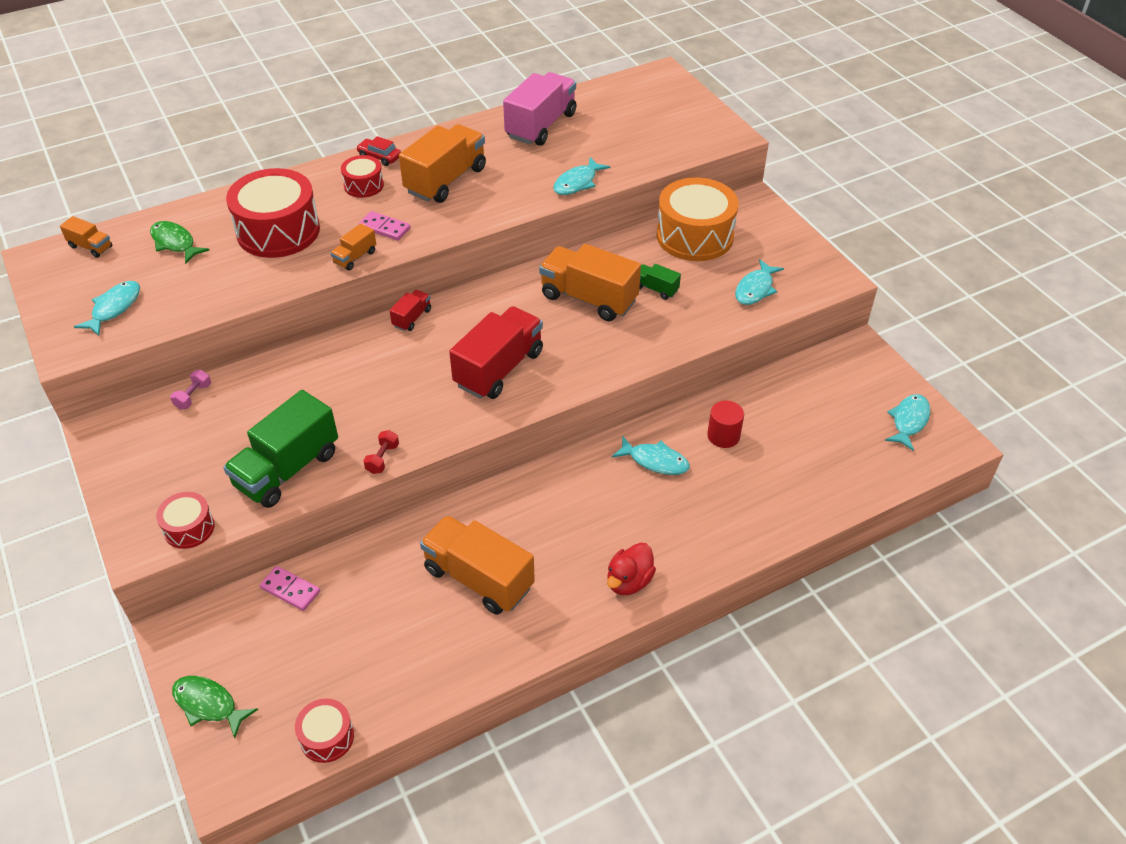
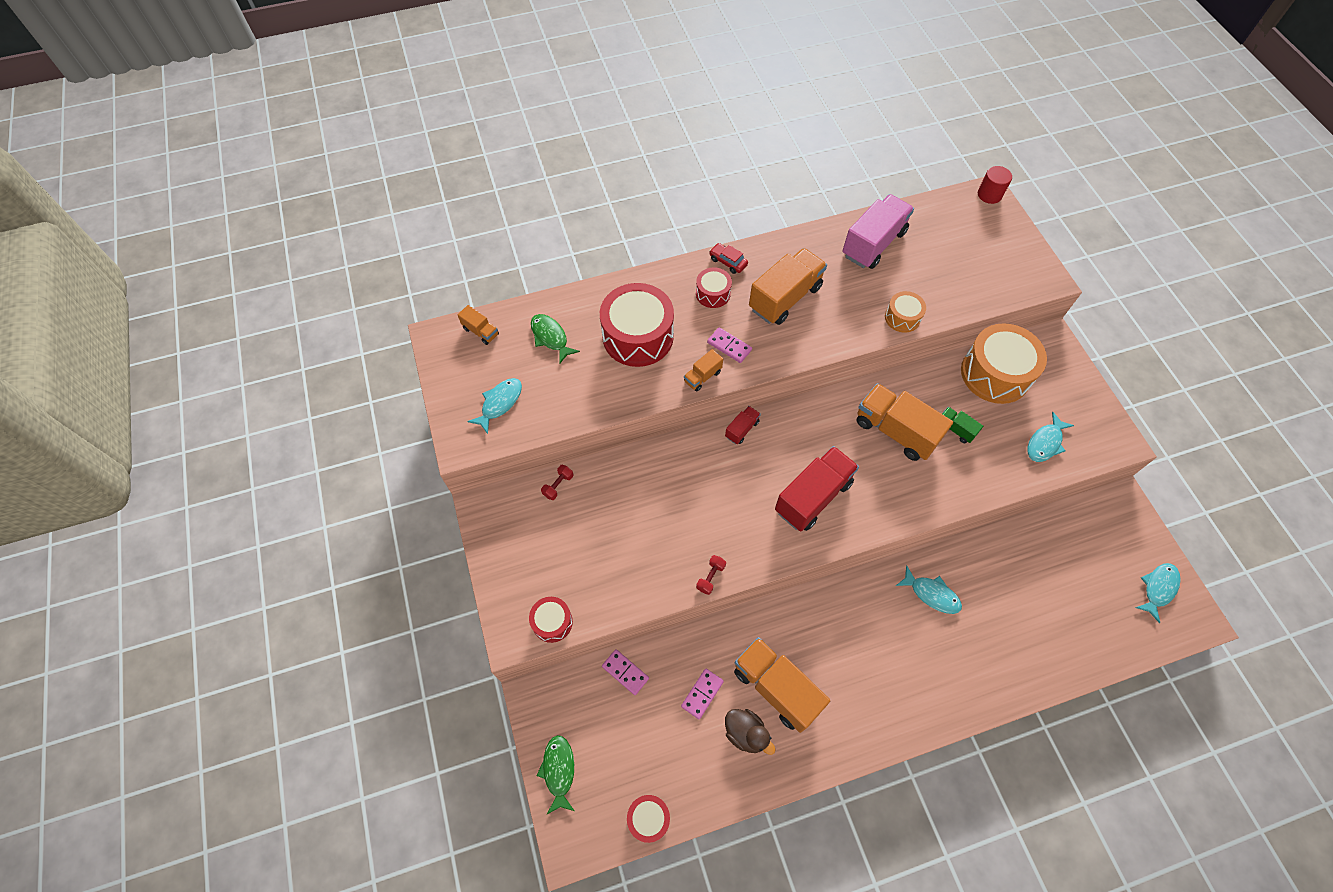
camera: 10 degrees right, 15 degrees up
(193, 396) = (558, 485): pink dumbbell -> red dumbbell
(208, 704) = (558, 771): green fish -> green fish turned 45 degrees clockwise
(287, 469) = (632, 575): green truck -> none
(388, 597) = (702, 694): none -> pink domino
(444, 629) = (746, 733): none -> brown duck
(577, 183) = (902, 317): turquoise fish -> orange drum
(629, 581) = (899, 713): red duck -> none
(723, 436) = (992, 577): red cylinder -> red cylinder (989, 194)

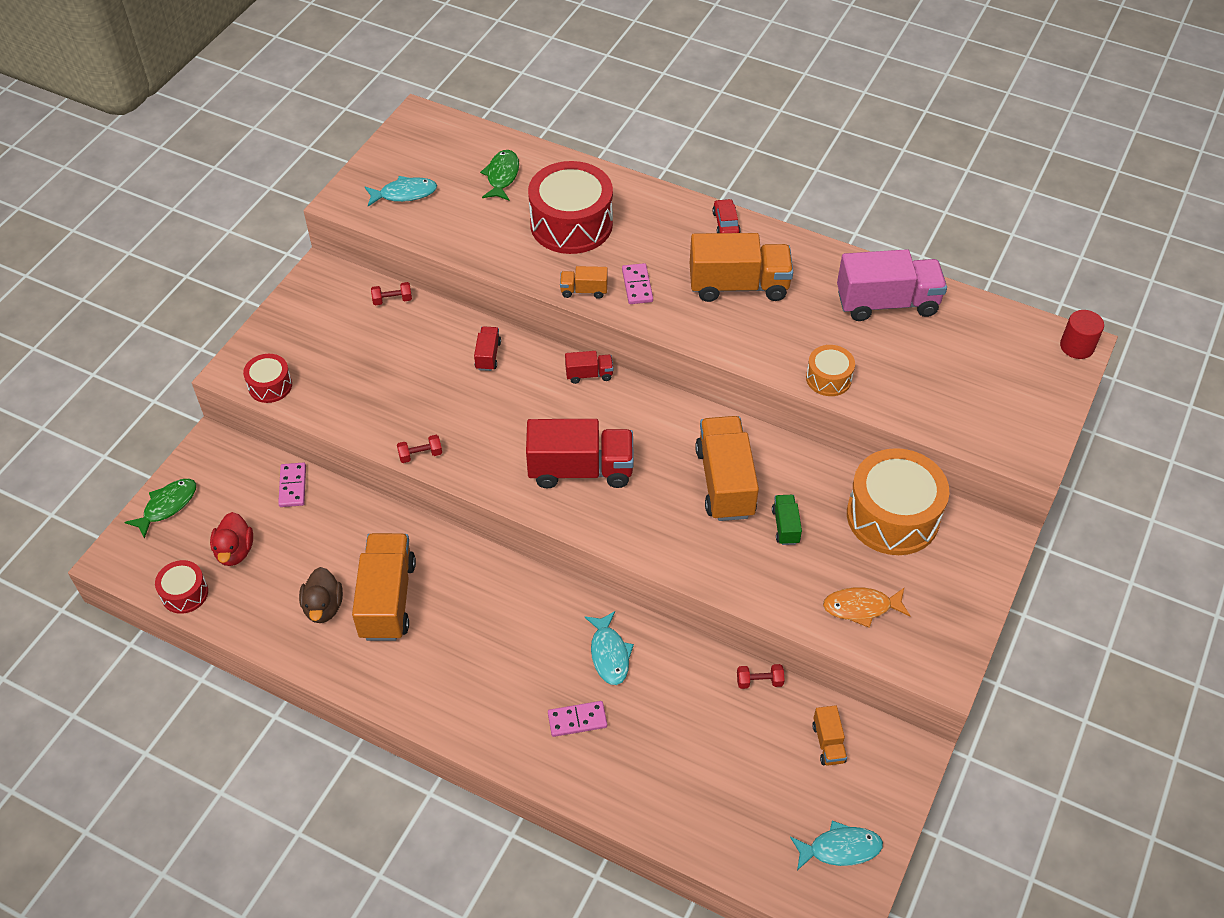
camera: 45 degrees right, 10 degrees down
(481, 331) = (455, 135): orange truck -> orange truck (828, 743)
(644, 755) = (235, 551): none -> red duck
(667, 470) = (488, 355): none -> red truck
(702, 694) = (327, 551): pink domino -> pink domino (577, 720)
(713, 293) = (678, 238): red drum -> none
(1017, 533) = (759, 681): none -> red dumbbell
(1045, 443) = (861, 607): turquoise fish -> orange fish

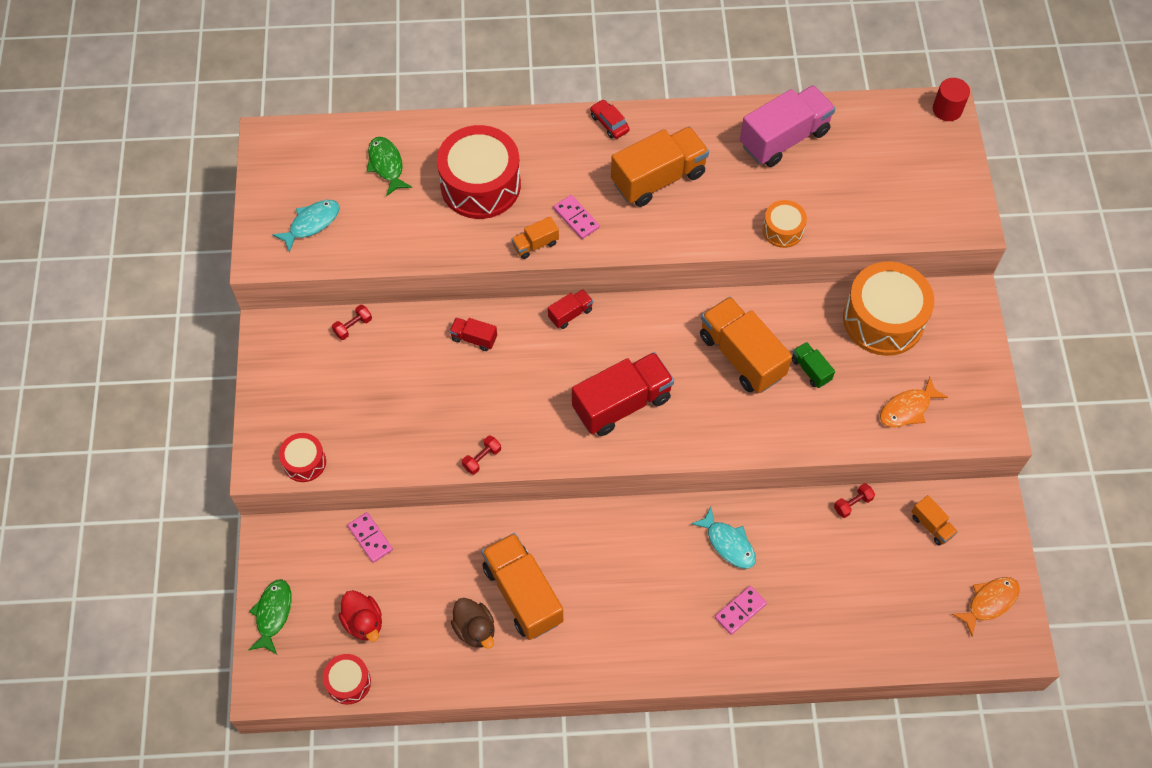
camera: 30 degrees left, 10 degrees up
(488, 355) = (474, 338): red truck -> red truck turned 45 degrees counterclockwise
(840, 848) = (989, 602): turquoise fish -> orange fish

